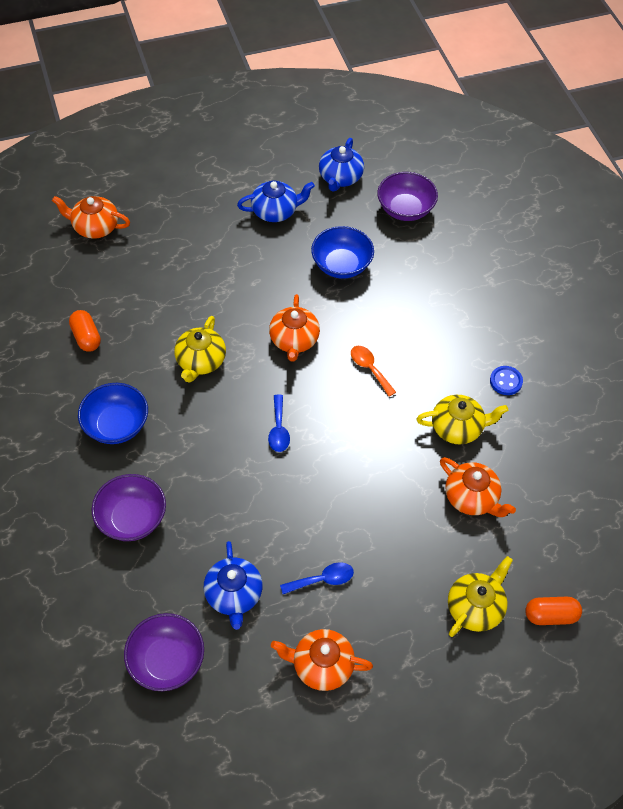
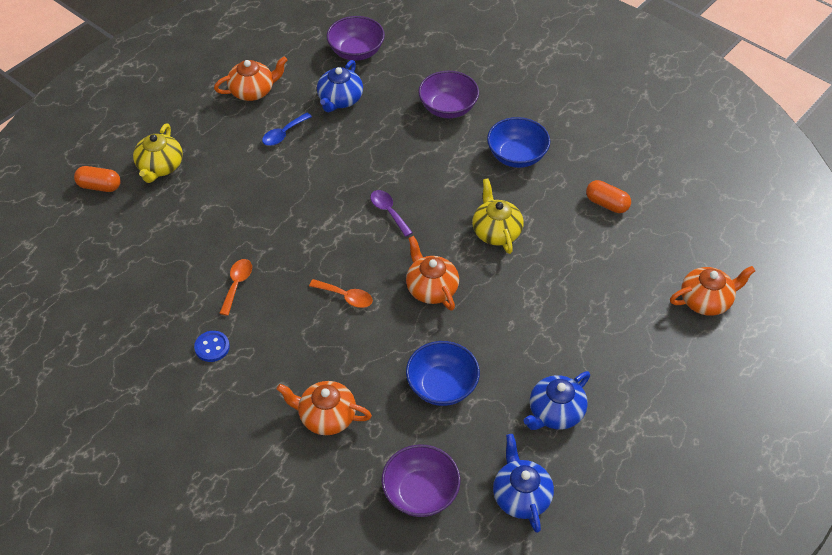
camera: 150 degrees right, 5 degrees down
(234, 595) = (340, 100): blue teapot -> blue teapot turned 120 degrees counterclockwise
(279, 429) = (388, 211): blue spoon -> purple spoon
(458, 427) = (237, 284): yellow teapot -> orange spoon
(472, 497) = (197, 236): orange teapot -> orange teapot (326, 416)
(550, 615) = (99, 186): orange capsule -> orange capsule turned 45 degrees clockwise

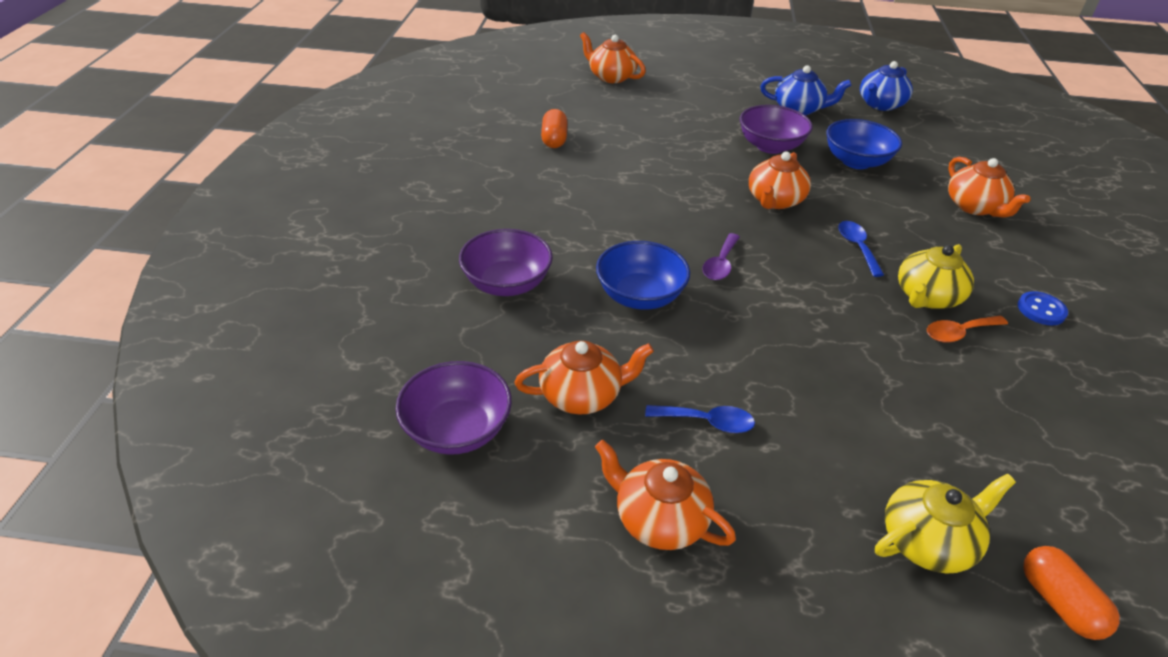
camera: 125 degrees left, 10 degrees down
(340, 100) = (582, 394): blue teapot -> orange teapot
(346, 297) = (857, 247): orange spoon -> blue spoon
(420, 492) = (948, 141): purple bowl -> purple bowl (770, 146)
(496, 231) = (660, 187): yellow teapot -> yellow teapot (927, 297)
(517, 156) = (541, 207): blue bowl -> blue bowl (640, 296)

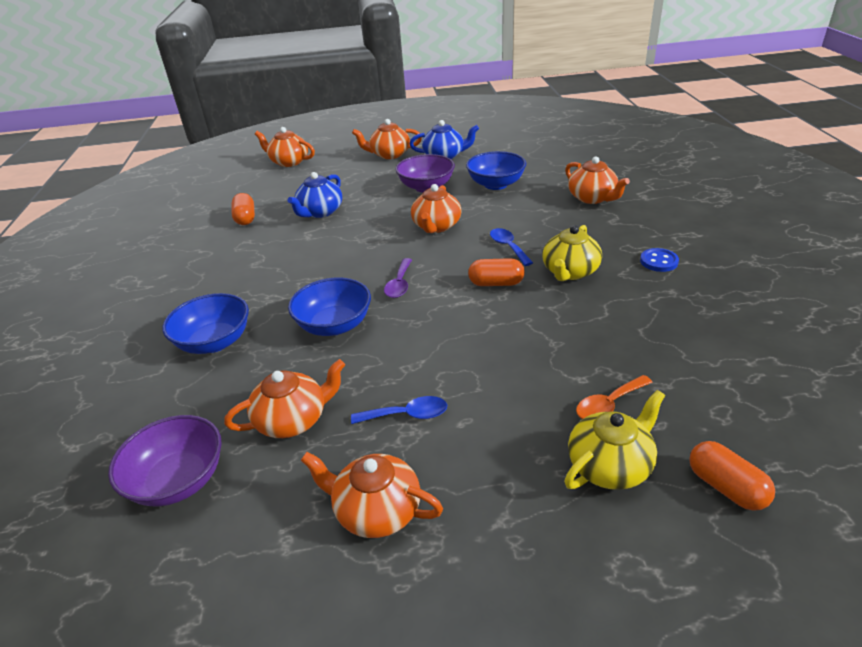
camera: 10 degrees left, 5 degrees down
(507, 283) = (214, 342): purple bowl -> blue bowl
(732, 92) = (389, 154): none -> orange teapot
(834, 290) = (496, 283): none -> orange capsule
(880, 104) = (507, 140): blue teapot -> blue teapot (320, 212)
(958, 333) = (600, 293): orange spoon -> orange spoon (608, 404)

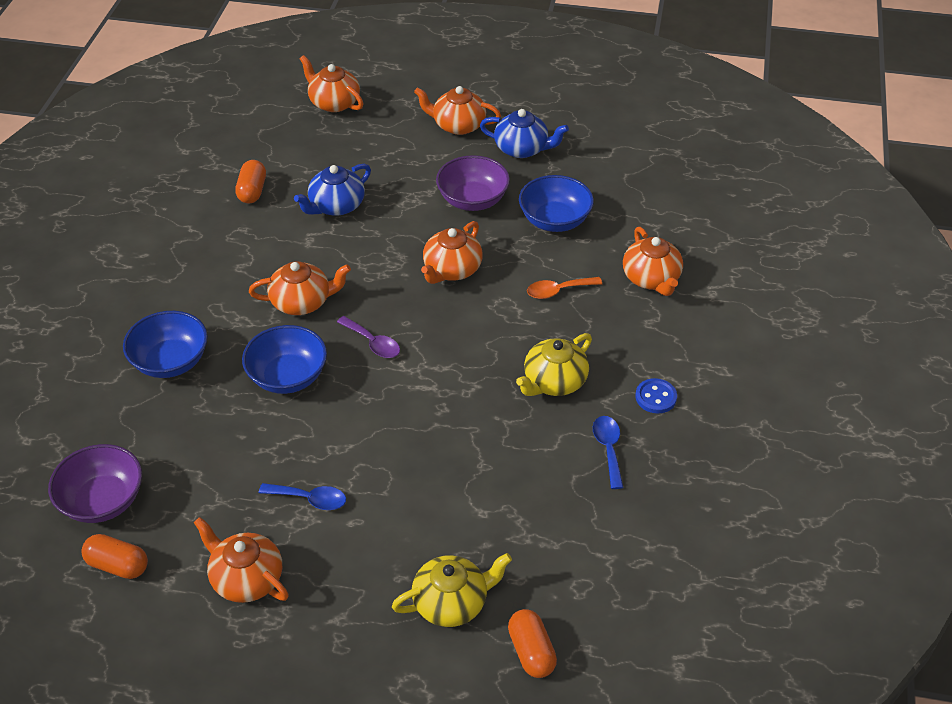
camera: 15 degrees right, 10 degrees up
(293, 420) = (212, 472): orange teapot -> orange teapot (302, 302)
(399, 284) = (373, 343): purple spoon -> purple spoon turned 75 degrees counterclockwise
(496, 283) = (470, 373): orange capsule -> orange capsule (118, 565)
(508, 247) = (511, 325): blue spoon -> blue spoon (608, 449)
(608, 404) = (488, 546): orange spoon -> orange spoon (558, 291)

